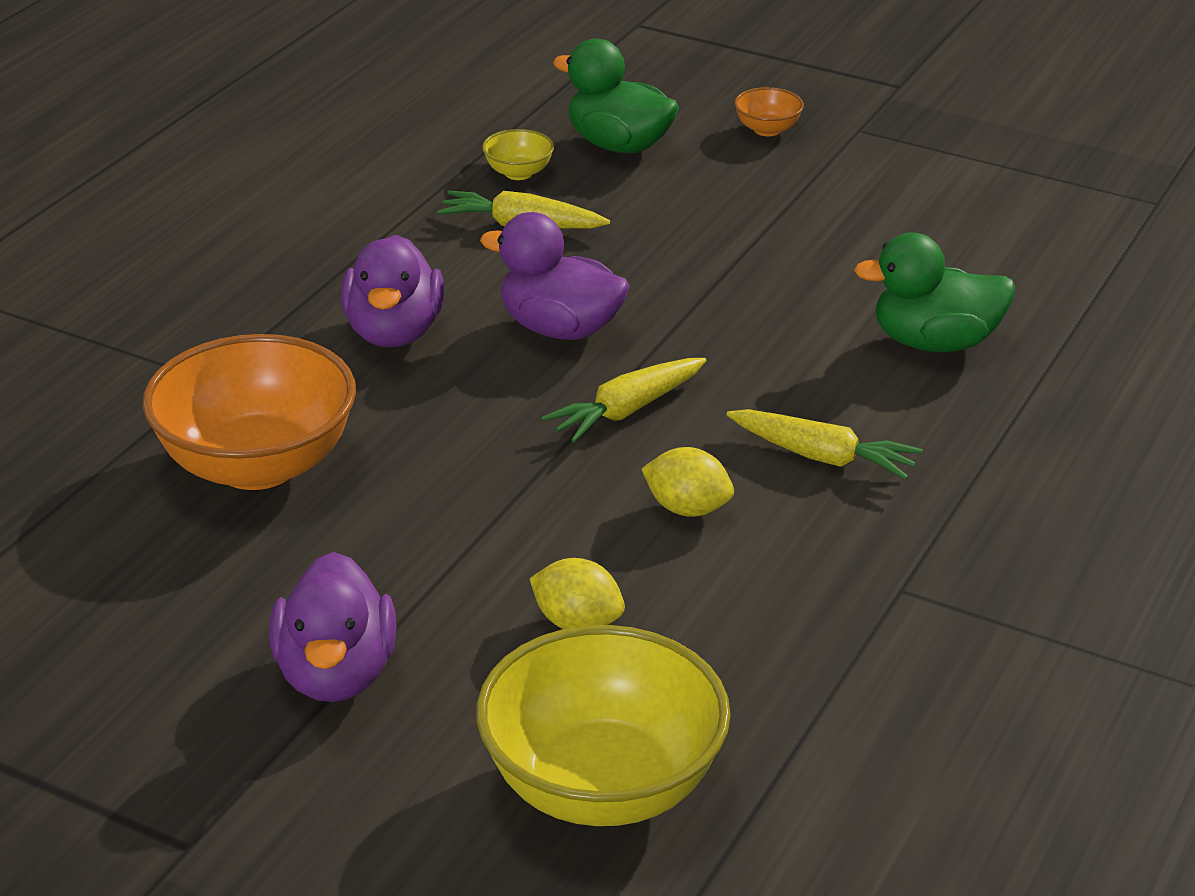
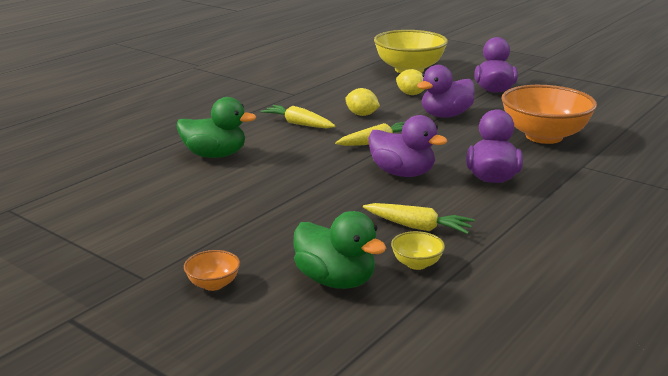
camera: 170 degrees left, 10 degrees down
(479, 526) = (445, 115): none -> purple duck

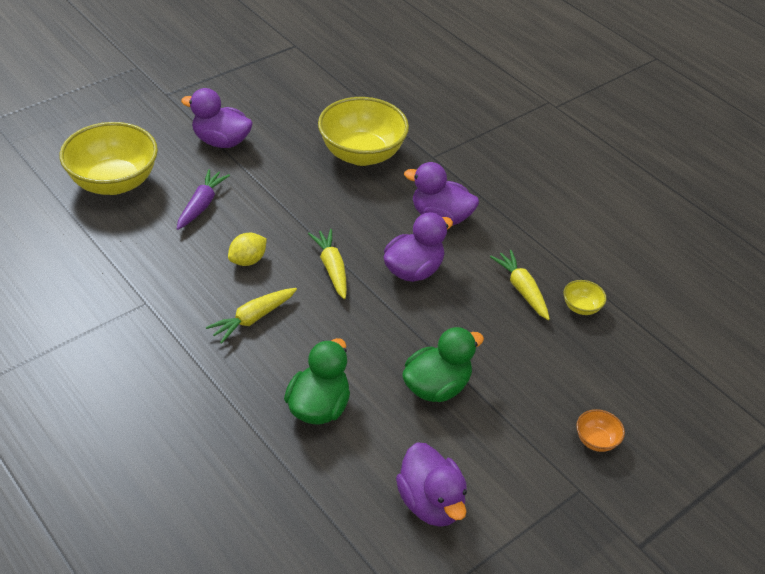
camera: 80 degrees left, 20 degrees up
(336, 280) = (600, 361): green duck -> green duck (436, 387)
(411, 94) = (201, 205): yellow lemon -> purple carrot
(418, 227) = (521, 290): yellow carrot -> yellow carrot turned 60 degrees counterclockwise
(445, 115) = (279, 199): purple duck -> purple duck (431, 503)
(544, 136) = (361, 154): orange bowl -> yellow bowl

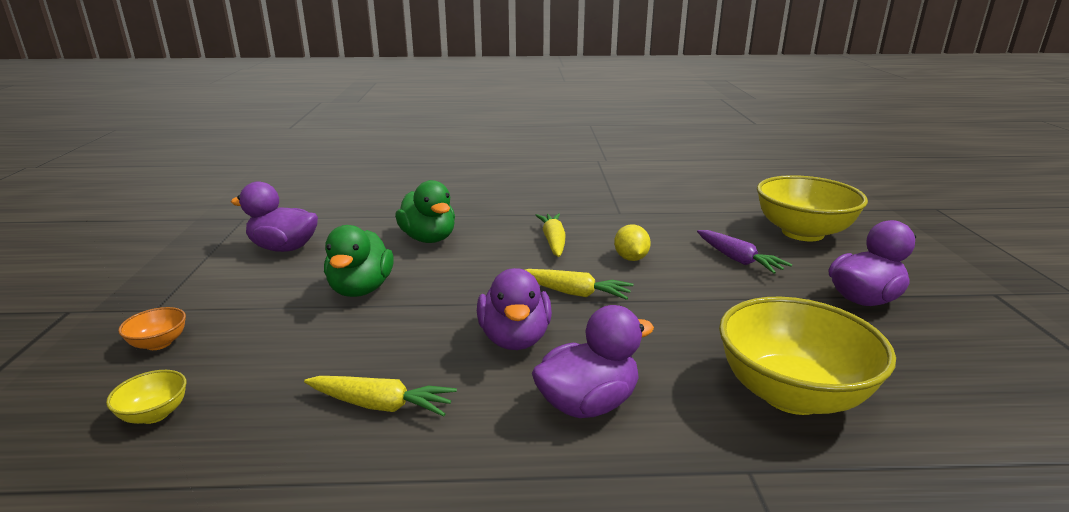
camera: 130 degrees right, 20 degrees down
(581, 307) = (280, 443): yellow bowl -> yellow bowl (155, 414)

